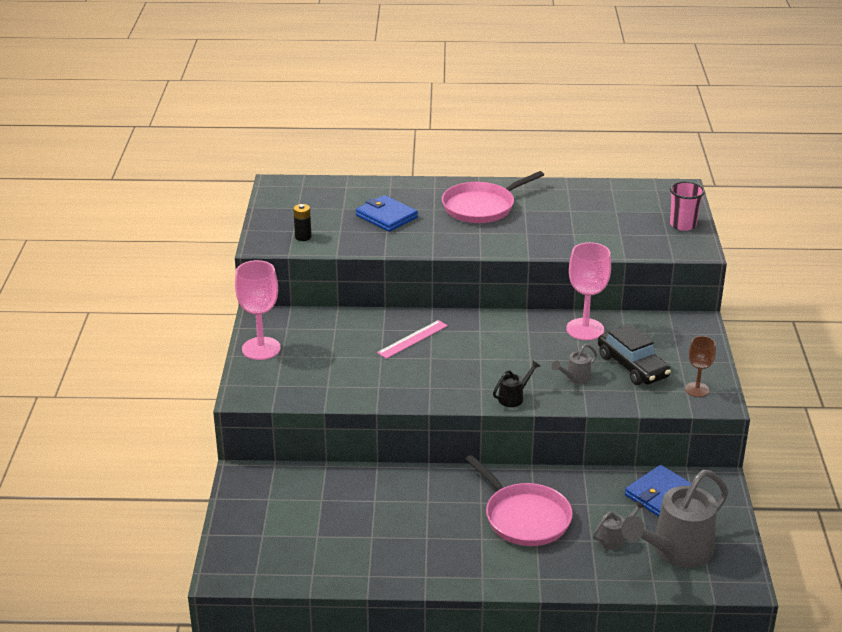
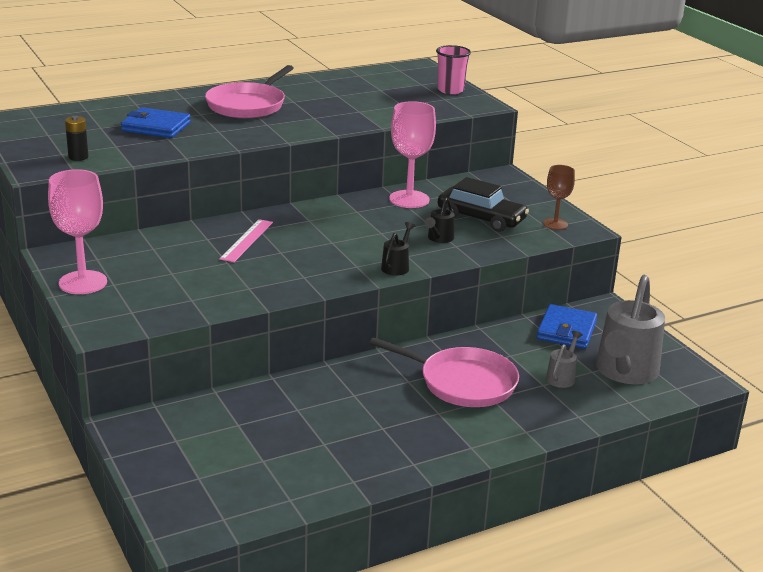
camera: 30 degrees left, 5 degrees down
(575, 378) = (439, 238): grey watering can -> black watering can

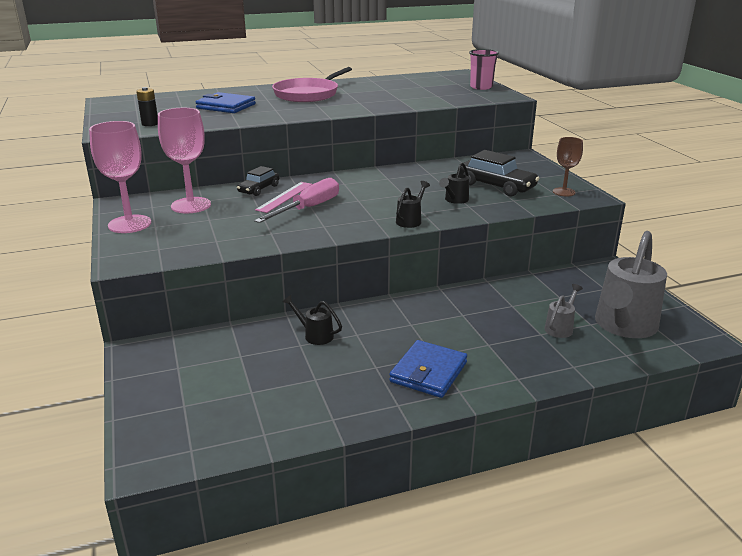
camera: 10 degrees right, 0 degrees up
(212, 231) = (259, 189): none -> black car
(279, 255) = (308, 208): none -> pink screwdriver
(310, 398) = (315, 335): none -> black watering can
(409, 199) = (435, 171): pink goblet -> pink goblet (191, 205)
(463, 383) = (463, 328): pink pan -> none
(566, 330) = (569, 286): blue wallet -> blue wallet (428, 372)

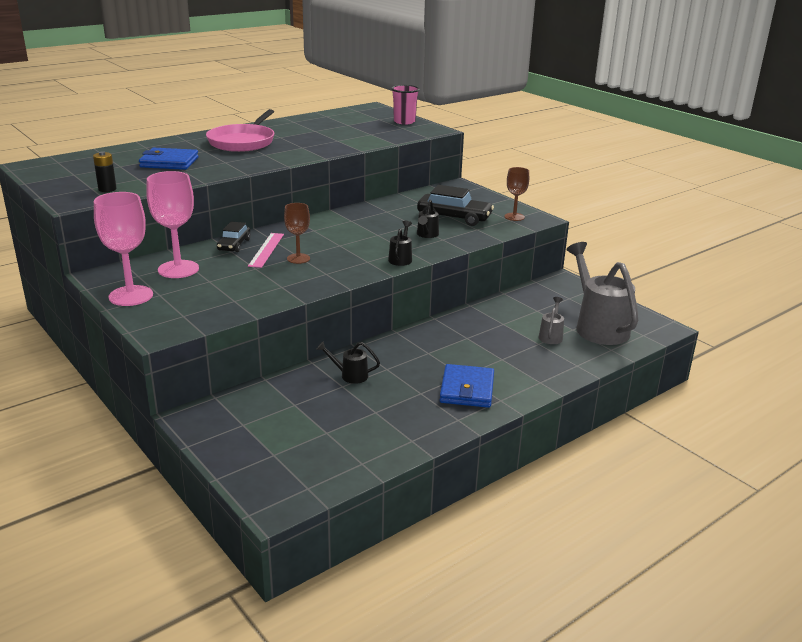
camera: 20 degrees left, 0 degrees up
(308, 208) = (298, 258): pink screwdriver -> brown goblet
(623, 326) = (598, 327): grey watering can -> grey watering can turned 150 degrees clockwise

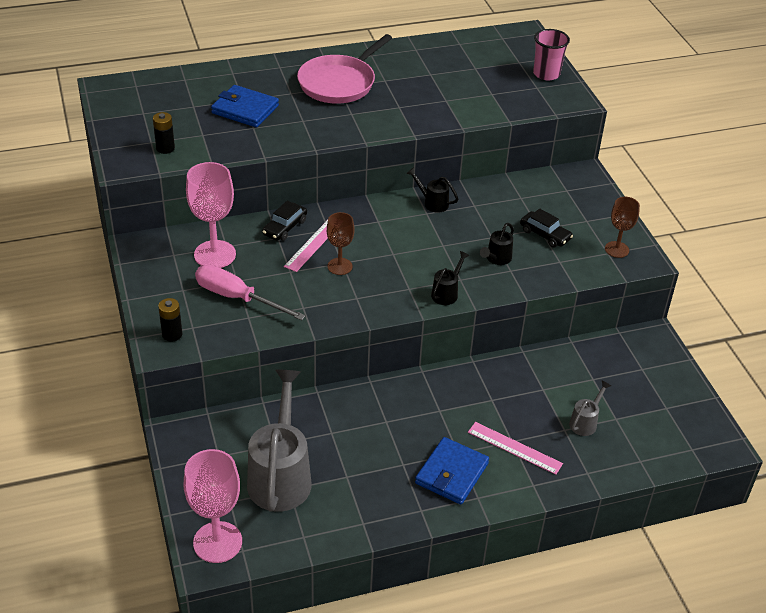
camera: 20 degrees right, 15 degrees up
(131, 296) = (156, 285): pink goblet -> pink goblet (217, 542)
(165, 323) = (172, 334): none -> black battery
(216, 291) = (237, 298): none -> pink screwdriver
(350, 375) = (346, 420): black watering can -> black watering can (433, 203)
(454, 217) = (545, 235): black car -> black car, size x0.62
(507, 362) = (514, 448): none -> pink ruler
(598, 327) = (647, 423): grey watering can -> grey watering can (280, 476)

